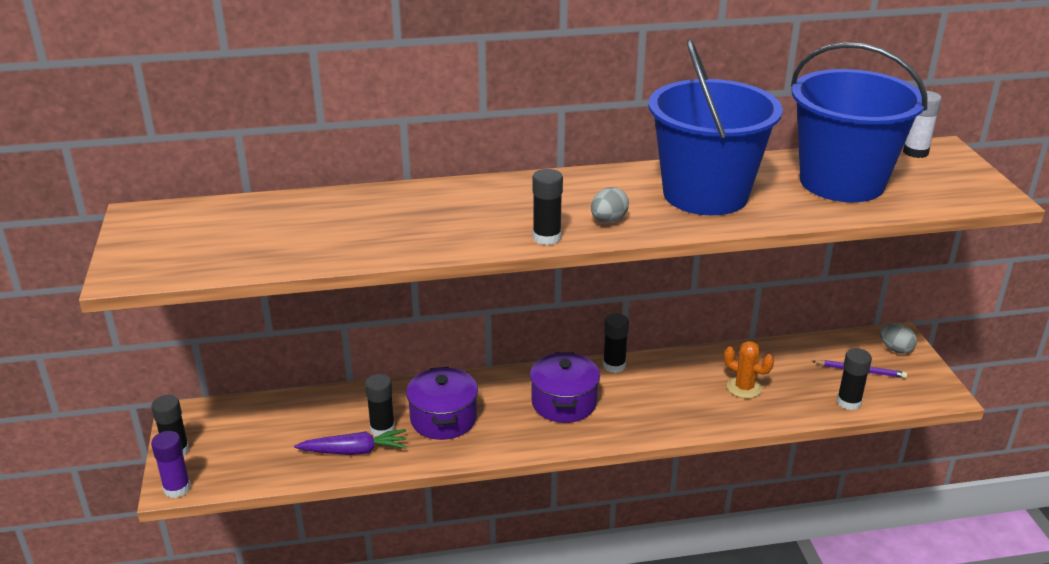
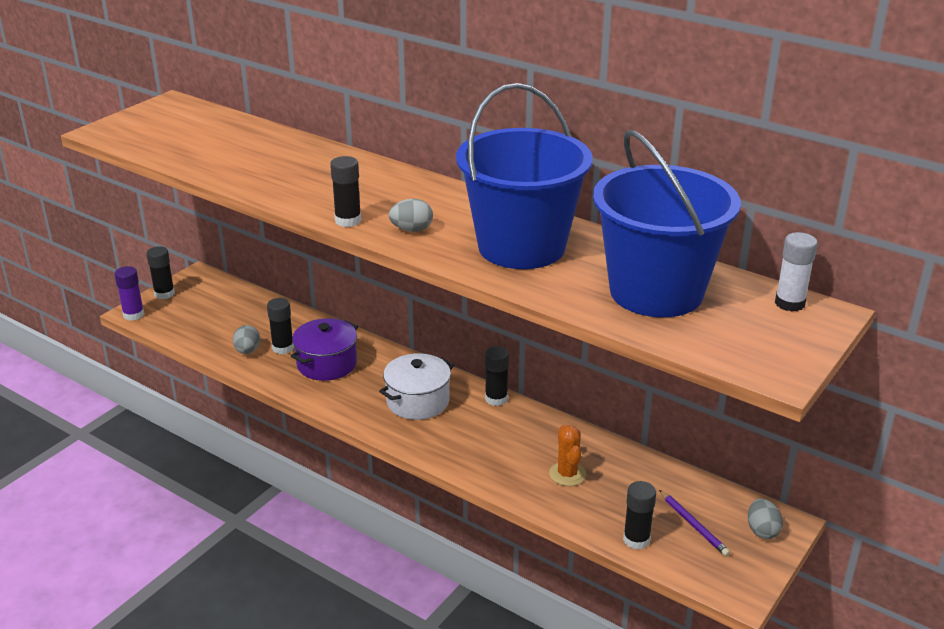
camera: 45 degrees right, 0 degrees up
(354, 451) = (247, 351): purple carrot -> grey egg
(564, 403) = (417, 401): purple pot -> white pot

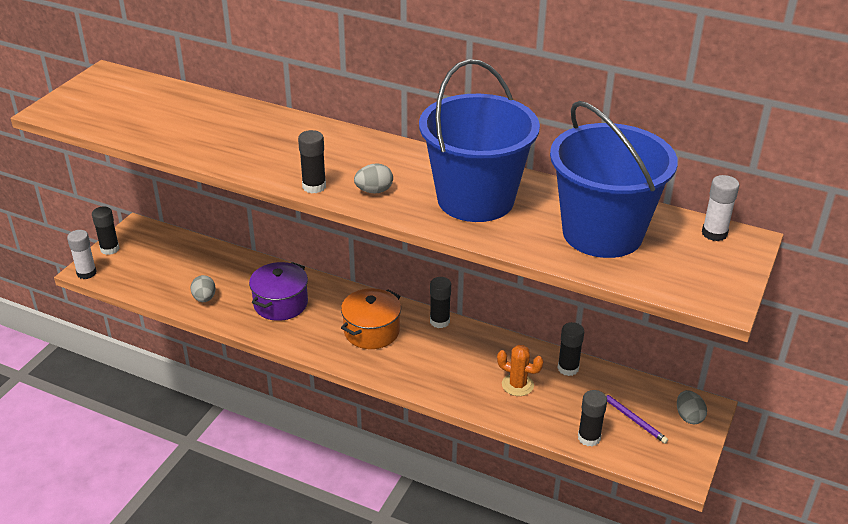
camera: 10 degrees left, 5 degrees up
(133, 315) = (86, 273): purple glue stick -> white glue stick
(283, 348) = (236, 292): black glue stick -> black glue stick (568, 368)
(417, 401) = (371, 331): white pot -> orange pot
(567, 474) = (517, 385): orange cactus -> orange cactus turned 45 degrees counterclockwise

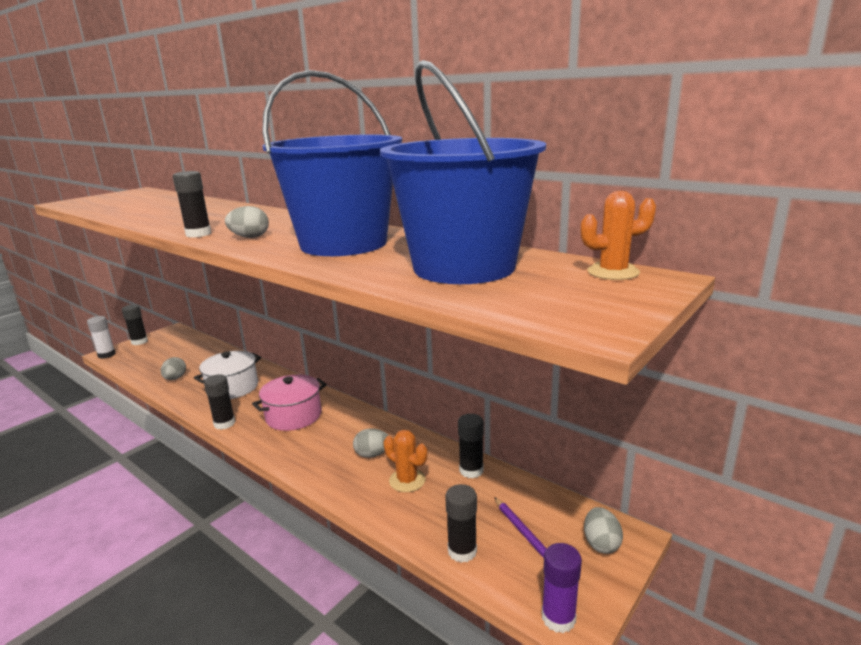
camera: 15 degrees right, 15 degrees down
(280, 303) = (232, 387): purple pot -> white pot
(371, 331) = (293, 416): orange pot -> pink pot
(439, 321) = (362, 414): black glue stick -> black glue stick (224, 423)
(473, 364) = (372, 454): none -> grey egg
(673, 473) = (558, 618): none -> purple glue stick
(714, 233) = (613, 272): white glue stick -> orange cactus

